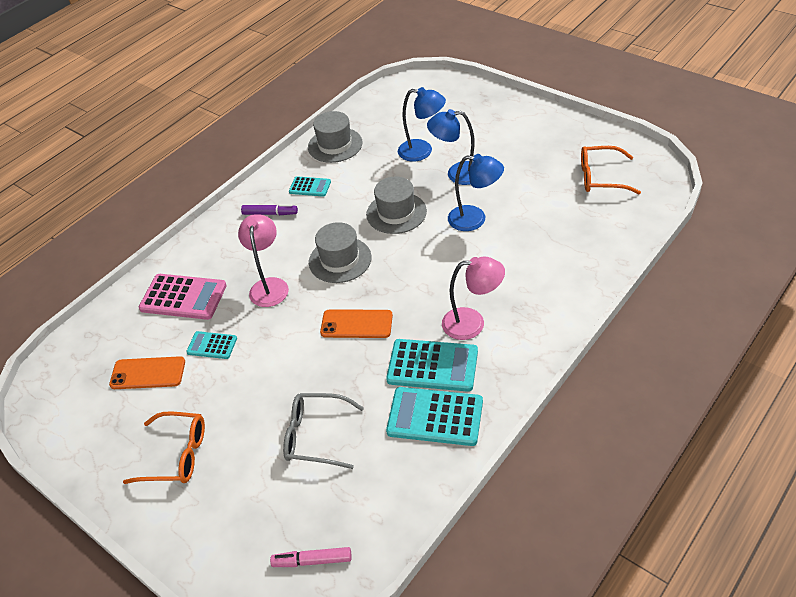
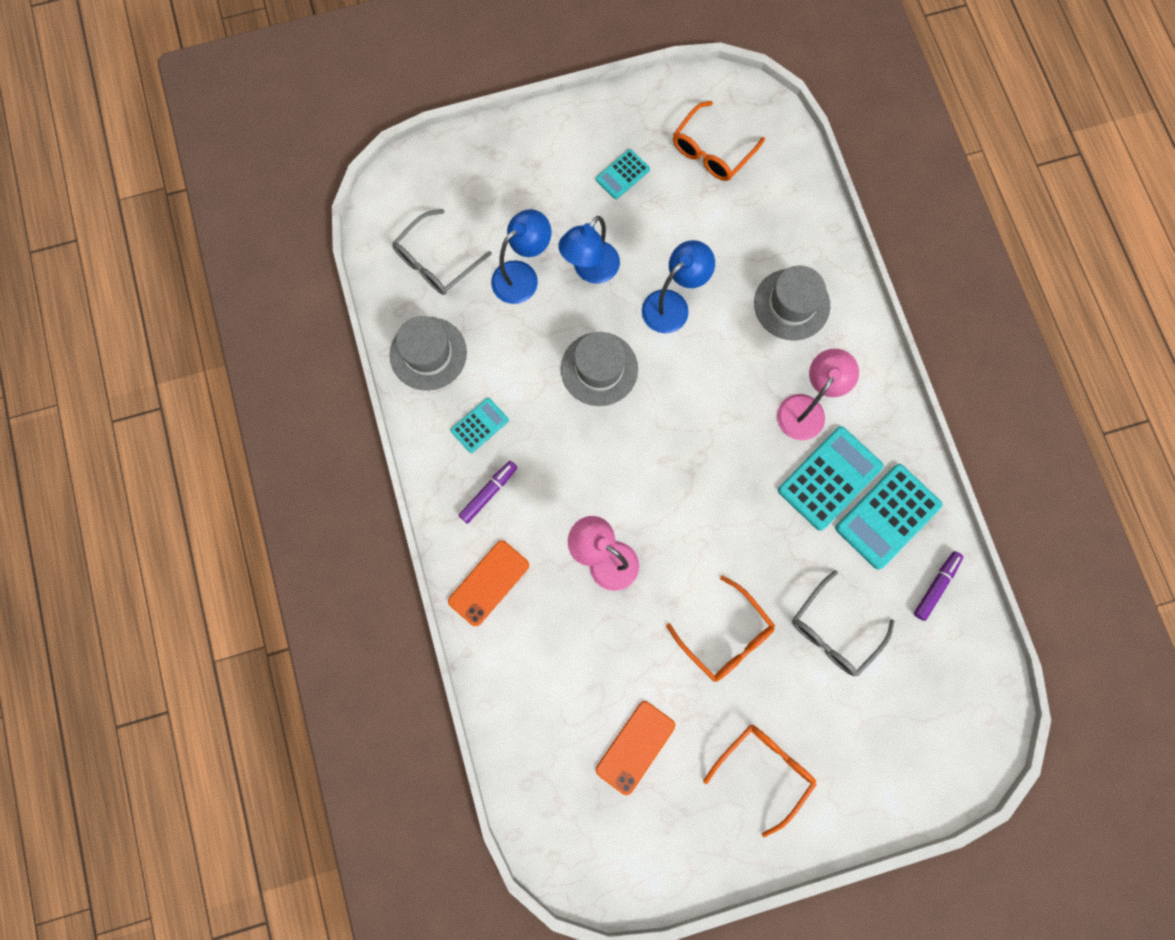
camera: 60 degrees left, 30 degrees up
(183, 297) = (550, 656): pink calculator -> none
(212, 345) = (646, 663): turquoise calculator -> turquoise calculator (622, 174)
(263, 376) = (726, 636): none -> orange glasses
(312, 561) = (960, 711): pink marker -> none
(340, 260) = (623, 468): grey hat -> grey hat (791, 304)
(356, 324) = (726, 510): orange phone -> orange phone (489, 583)
(394, 117) = (436, 261): none -> grey glasses
(405, 481) = (935, 586): none -> purple marker

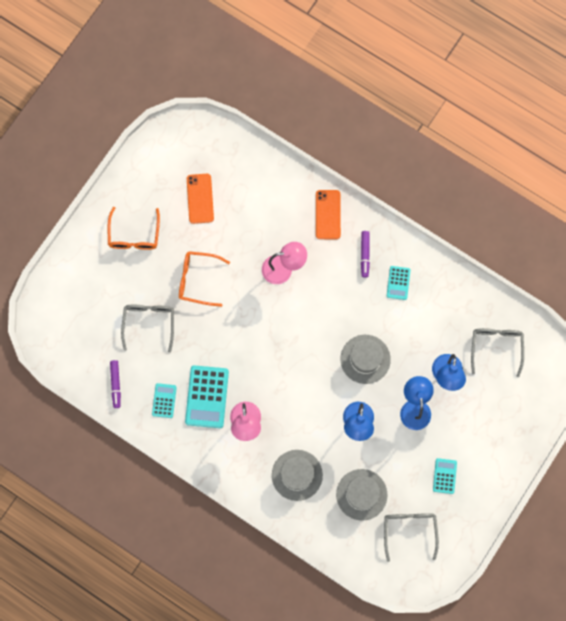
camera: 140 degrees right, 0 degrees up
(428, 354) = (455, 297): grey hat -> grey hat (361, 494)
(712, 151) = (409, 530): orange glasses -> grey glasses
(887, 516) = (164, 400): turquoise calculator -> turquoise calculator, size x0.55

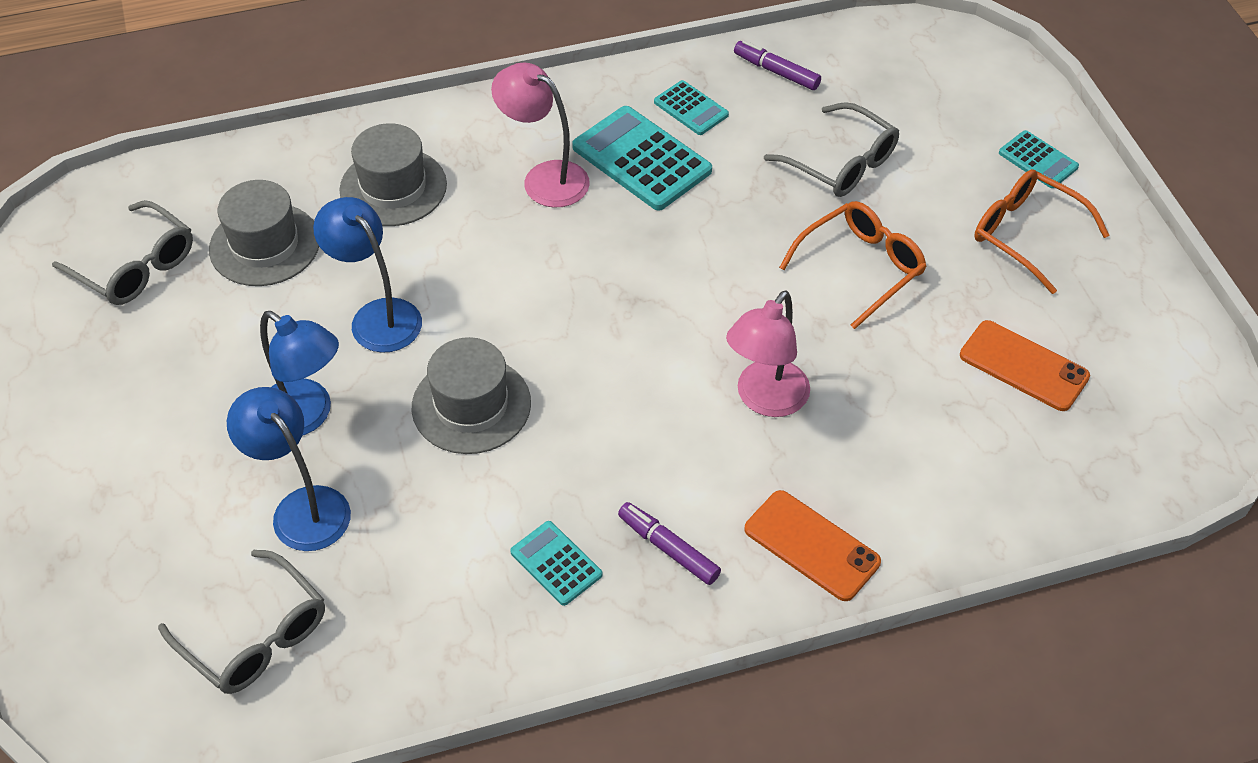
camera: 130 degrees right, 25 degrees down
(444, 476) = (149, 374): turquoise calculator -> turquoise calculator (1038, 160)

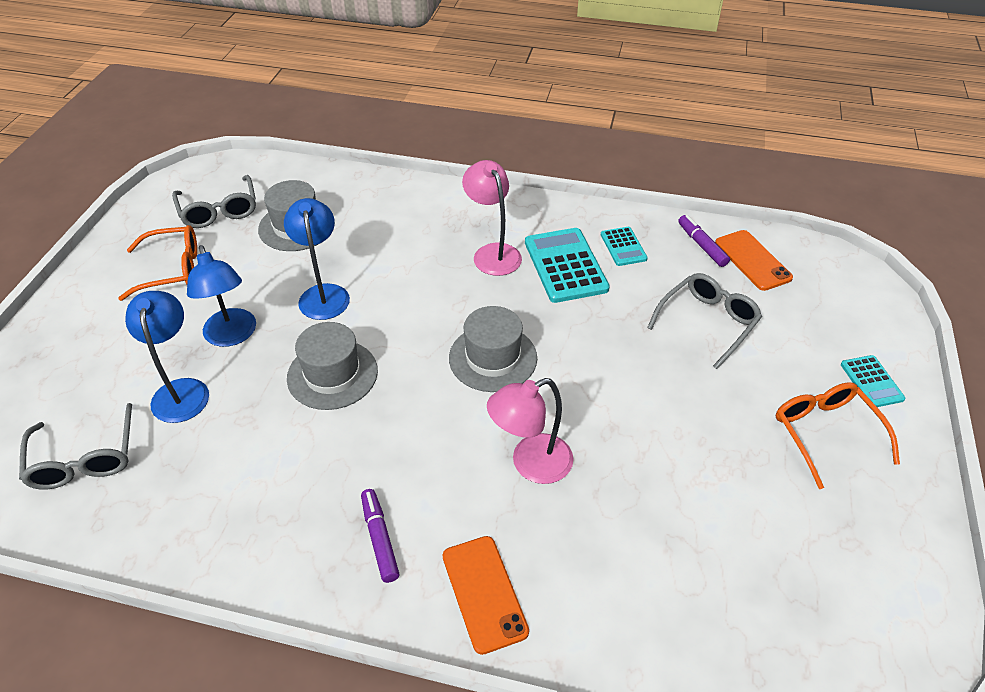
camera: 30 degrees right, 5 degrees down
(393, 187) = (396, 223): grey hat -> grey hat (493, 358)
(556, 563) = (297, 509): turquoise calculator -> none
(841, 163) = (707, 322): grey glasses -> grey glasses turned 120 degrees counterclockwise
(861, 268) = (671, 401): orange glasses -> orange glasses (172, 270)
(1024, 366) = (757, 535): orange phone -> orange phone (752, 260)

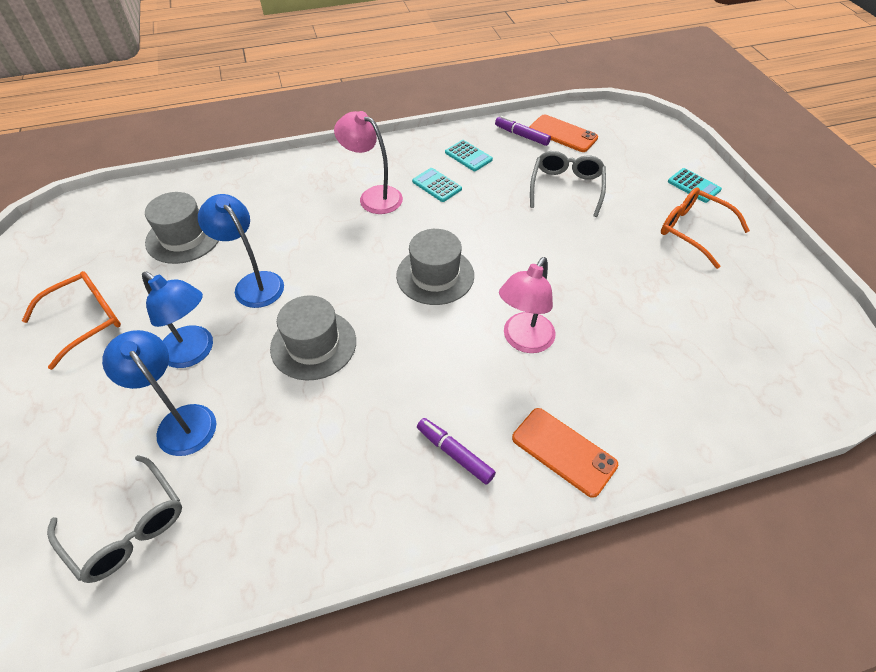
camera: 30 degrees left, 5 degrees up
(219, 210) = (94, 251): grey glasses -> none
(565, 265) = (436, 185): turquoise calculator -> turquoise calculator, size x0.55

